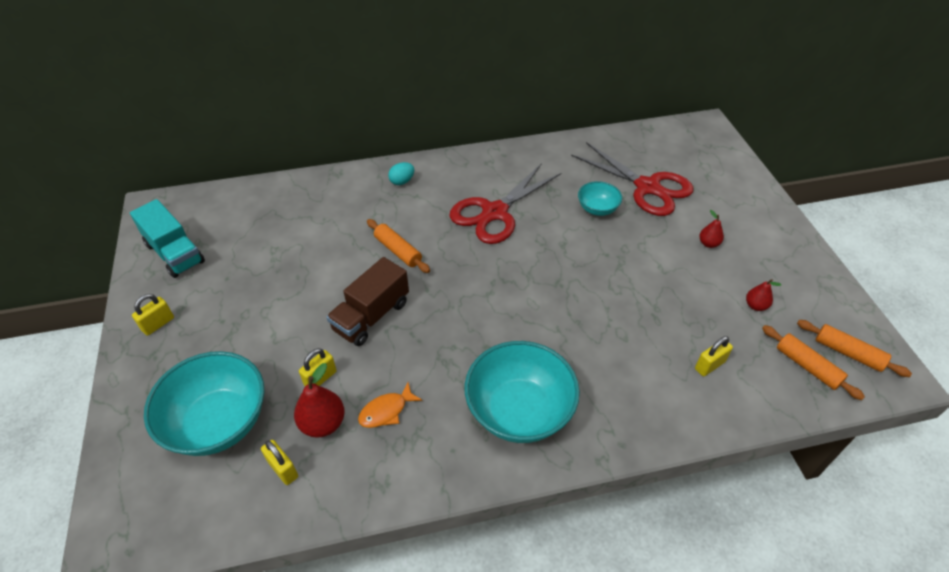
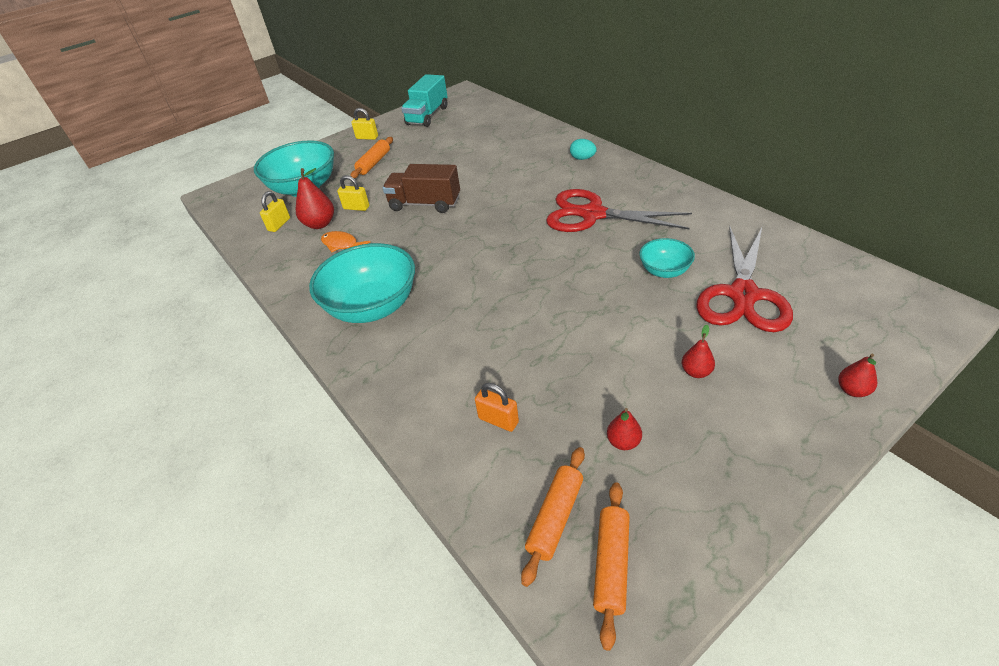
camera: 70 degrees right, 5 degrees down
(398, 251) = (501, 188): orange rolling pin -> orange rolling pin (374, 163)
(709, 365) = (498, 420): yellow padlock -> orange padlock
(752, 191) = (852, 390): none -> red pear

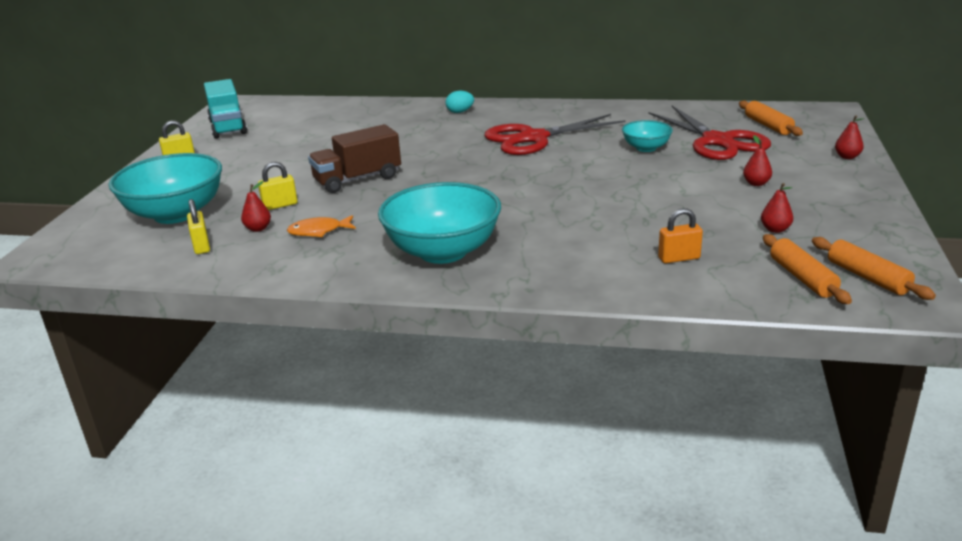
camera: 45 degrees left, 15 degrees down
(320, 224) = (258, 229): red pear -> red pear, size x0.59
(374, 163) = (232, 173): orange rolling pin -> orange rolling pin (768, 126)

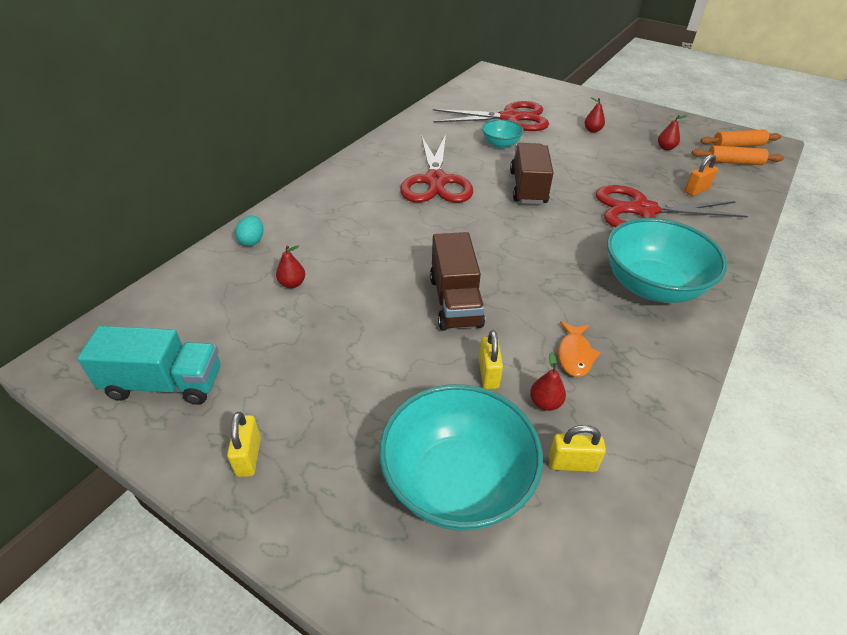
camera: 70 degrees left, 15 degrees up
(460, 112) = (326, 198): turquoise egg -> turquoise egg (252, 241)
(569, 174) = (528, 187): none -> brown truck
(589, 232) = (643, 210): none -> red scissors
(679, 258) = (696, 190): orange padlock -> orange padlock turned 45 degrees clockwise
(768, 126) = (497, 95): orange rolling pin -> none
(847, 157) = (569, 93): red pear -> red pear (292, 284)

